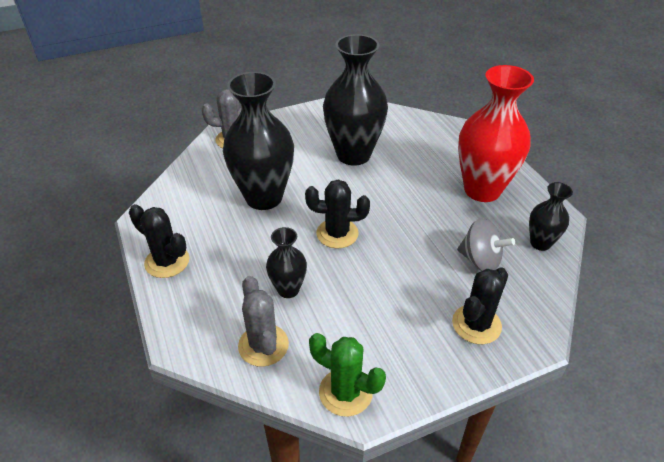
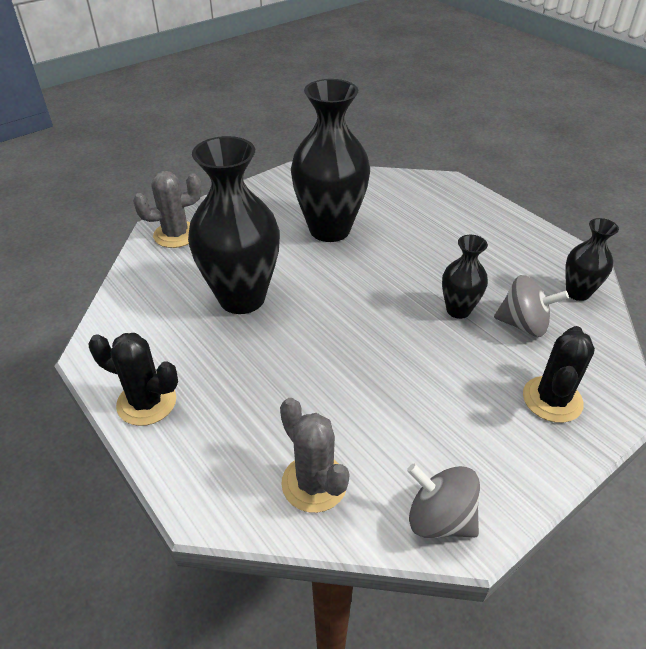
camera: 15 degrees left, 0 degrees up
(288, 289) = (317, 405): black vase -> black vase (458, 310)
(337, 233) = (348, 325): black cactus -> none
(345, 392) = (439, 518): green cactus -> grey spinning top
(482, 190) = (490, 245): red vase -> none

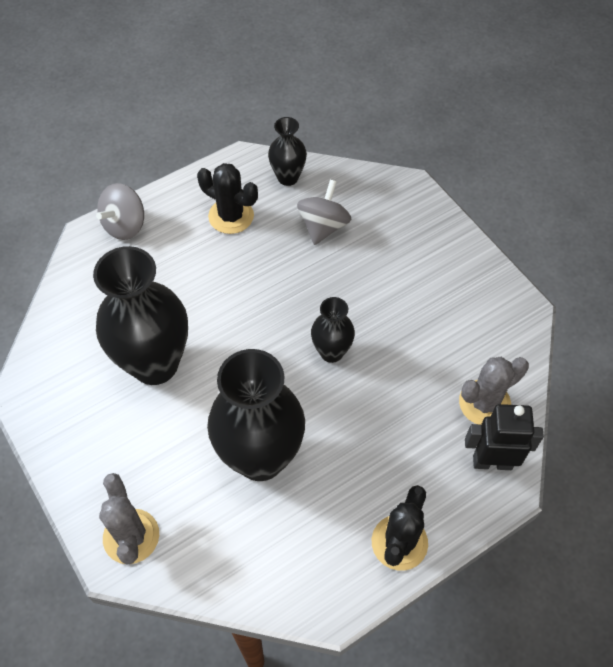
camera: 85 degrees left, 15 degrees up
(235, 490) = (492, 462): none -> black robot
(439, 518) = (511, 324): grey spinning top -> grey spinning top (125, 225)
(458, 310) = (300, 270): black vase -> black vase (331, 352)
(552, 399) = (407, 229): black cactus -> black cactus (231, 216)

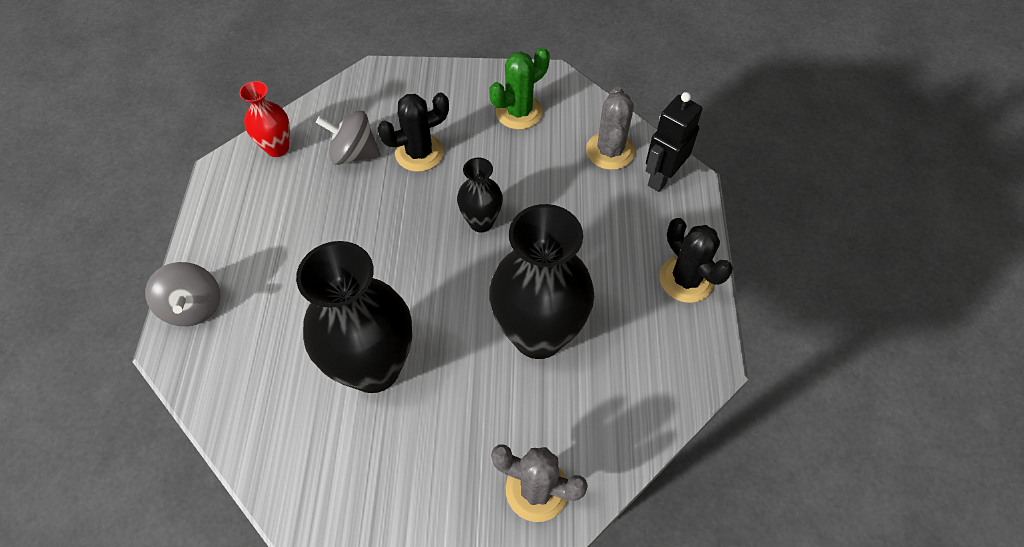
camera: 55 degrees left, 0 degrees up
(231, 216) = (273, 214): black cactus -> black cactus (419, 153)
(288, 177) = (277, 148): black vase -> red vase
(323, 226) = (353, 153): grey spinning top -> grey spinning top turned 45 degrees counterclockwise
(464, 309) = (519, 112): none -> green cactus

